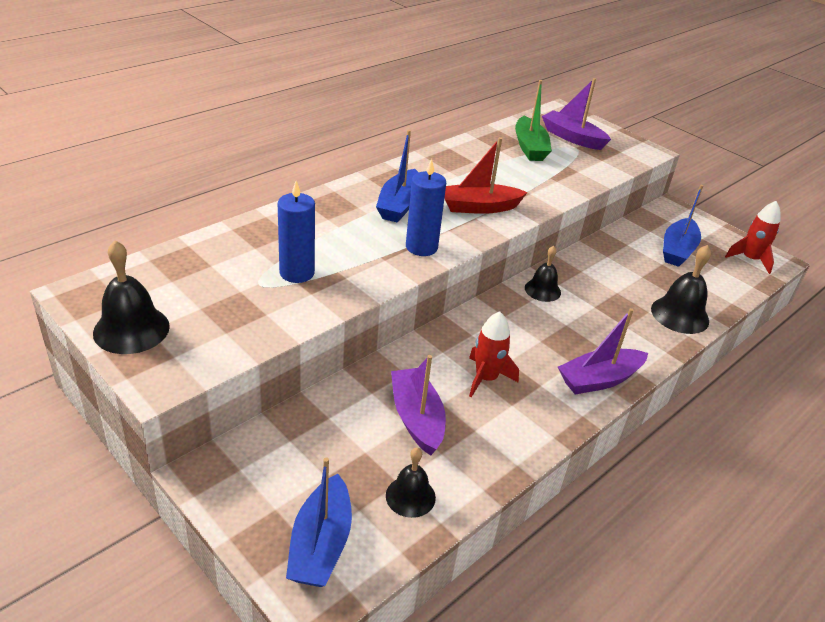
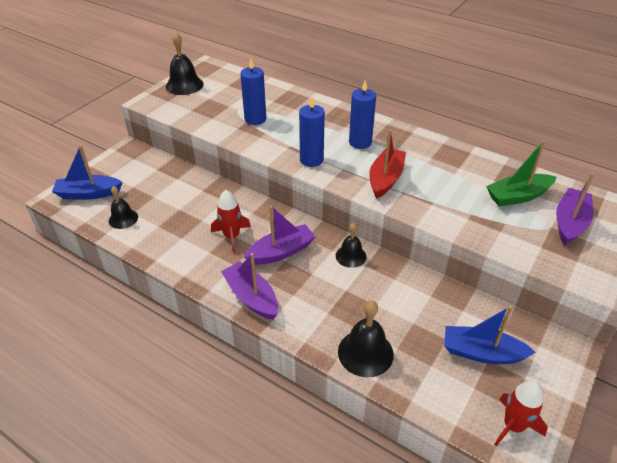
camera: 80 degrees right, 5 degrees up
(399, 205) = (360, 142): blue boat -> blue candle
(416, 418) = (185, 211): purple boat -> purple boat (281, 252)
(479, 207) = (385, 179): red boat -> red boat turned 45 degrees clockwise

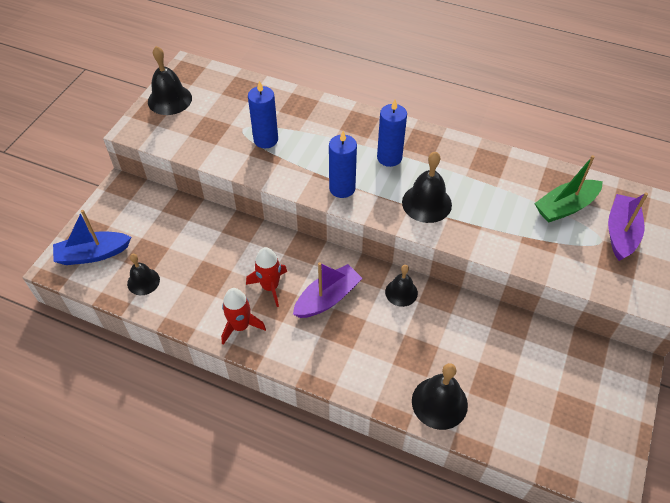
camera: 10 degrees left, 10 degrees up
(251, 297) = (310, 358): purple boat -> none
(385, 179) = (426, 203): red boat -> black bell
(481, 353) = (551, 384): blue boat -> none
(513, 426) = (591, 456): red rocket -> red rocket (240, 326)

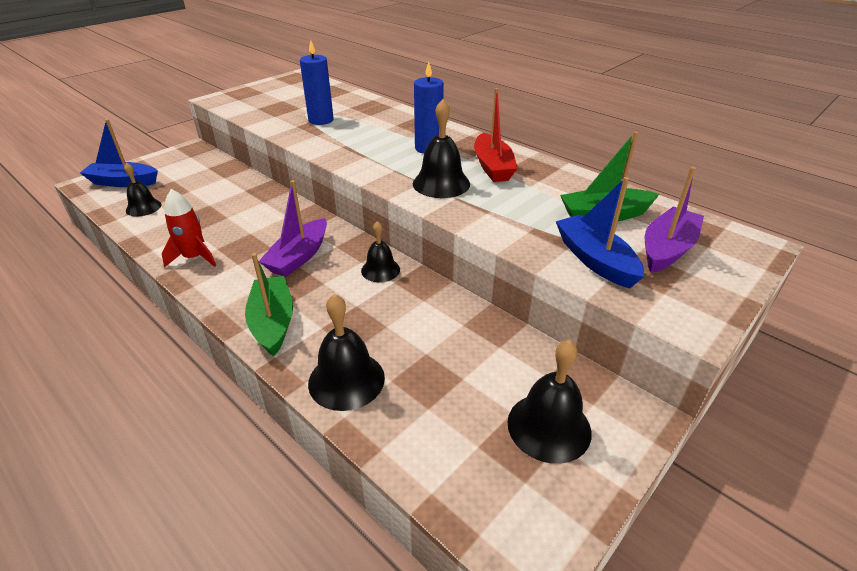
camera: 20 degrees right, 15 degrees down
(169, 99) = (264, 88): black bell -> black bell (549, 427)
(270, 287) = (251, 236): red rocket -> none
(327, 298) = (299, 257): purple boat -> purple boat turned 135 degrees clockwise
(342, 188) = (362, 159): blue candle -> none
(354, 371) = (273, 322): none -> green boat
(456, 169) = (493, 167): none -> red boat
(578, 259) = (595, 260): none -> blue boat

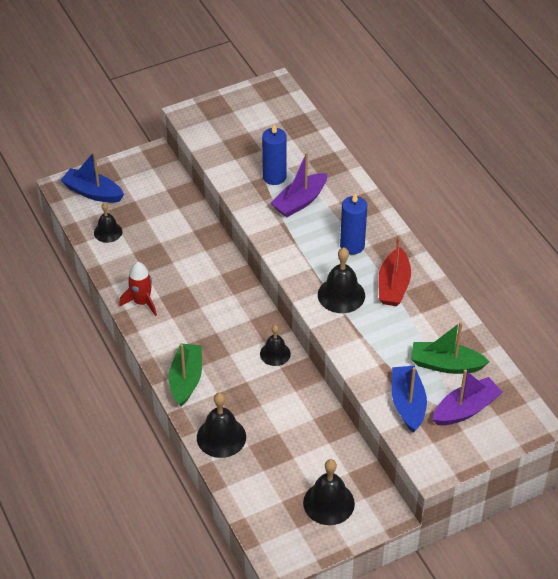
camera: 20 degrees right, 10 degrees up
(299, 257) = (218, 323): purple boat -> purple boat (300, 201)

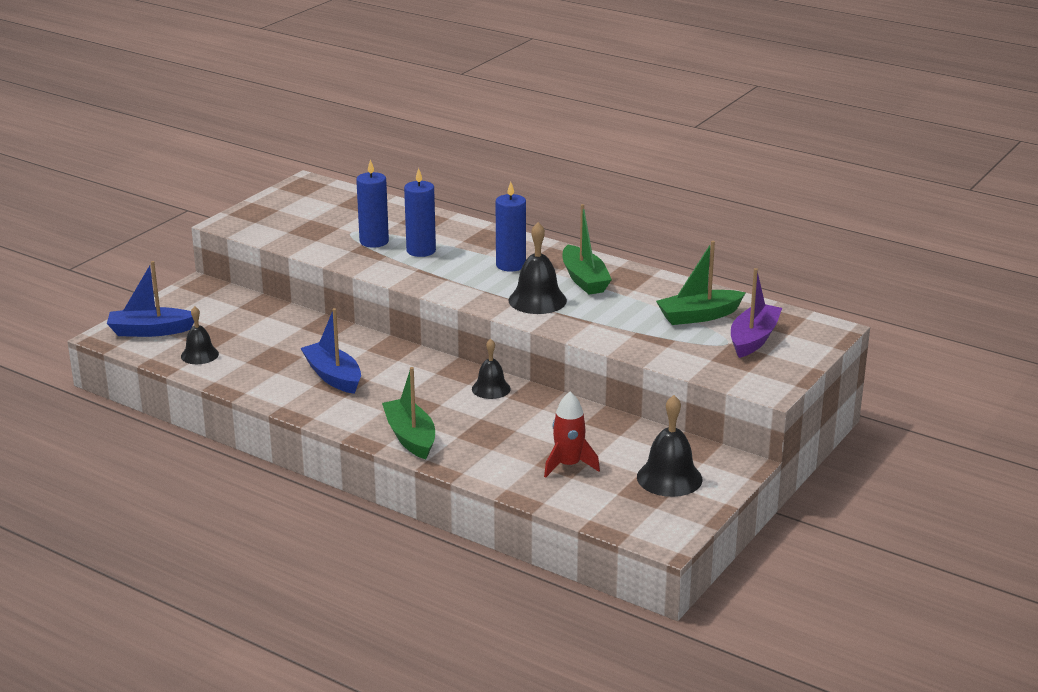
camera: 30 degrees left, 20 degrees down
(142, 302) = (296, 395): red rocket -> red rocket (568, 465)
(221, 437) = (497, 467): black bell -> none
(300, 201) = (421, 251): purple boat -> blue candle
(393, 285) = (584, 279): red boat -> green boat
(407, 404) = (692, 352): blue boat -> blue boat (333, 376)

